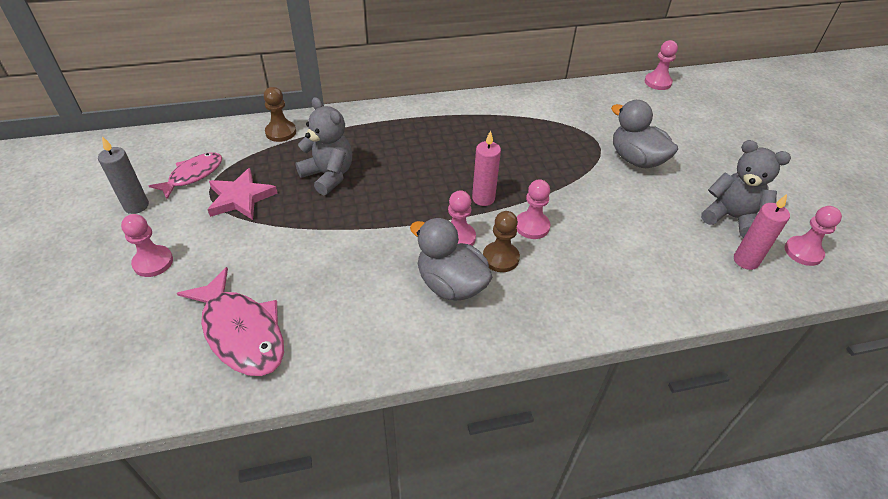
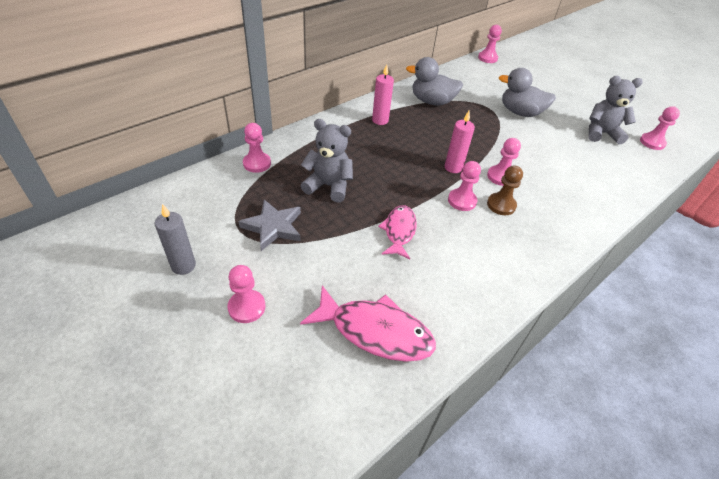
camera: 30 degrees left, 0 degrees up
(193, 175) = (212, 222): pink fish -> pink fish (399, 231)
(240, 198) = (273, 227): pink star -> grey star
(281, 132) = (257, 163): brown pawn -> pink pawn
(451, 284) = (487, 235): grey duck -> grey duck (432, 102)
(746, 260) = (631, 157): pink candle -> pink candle (380, 120)

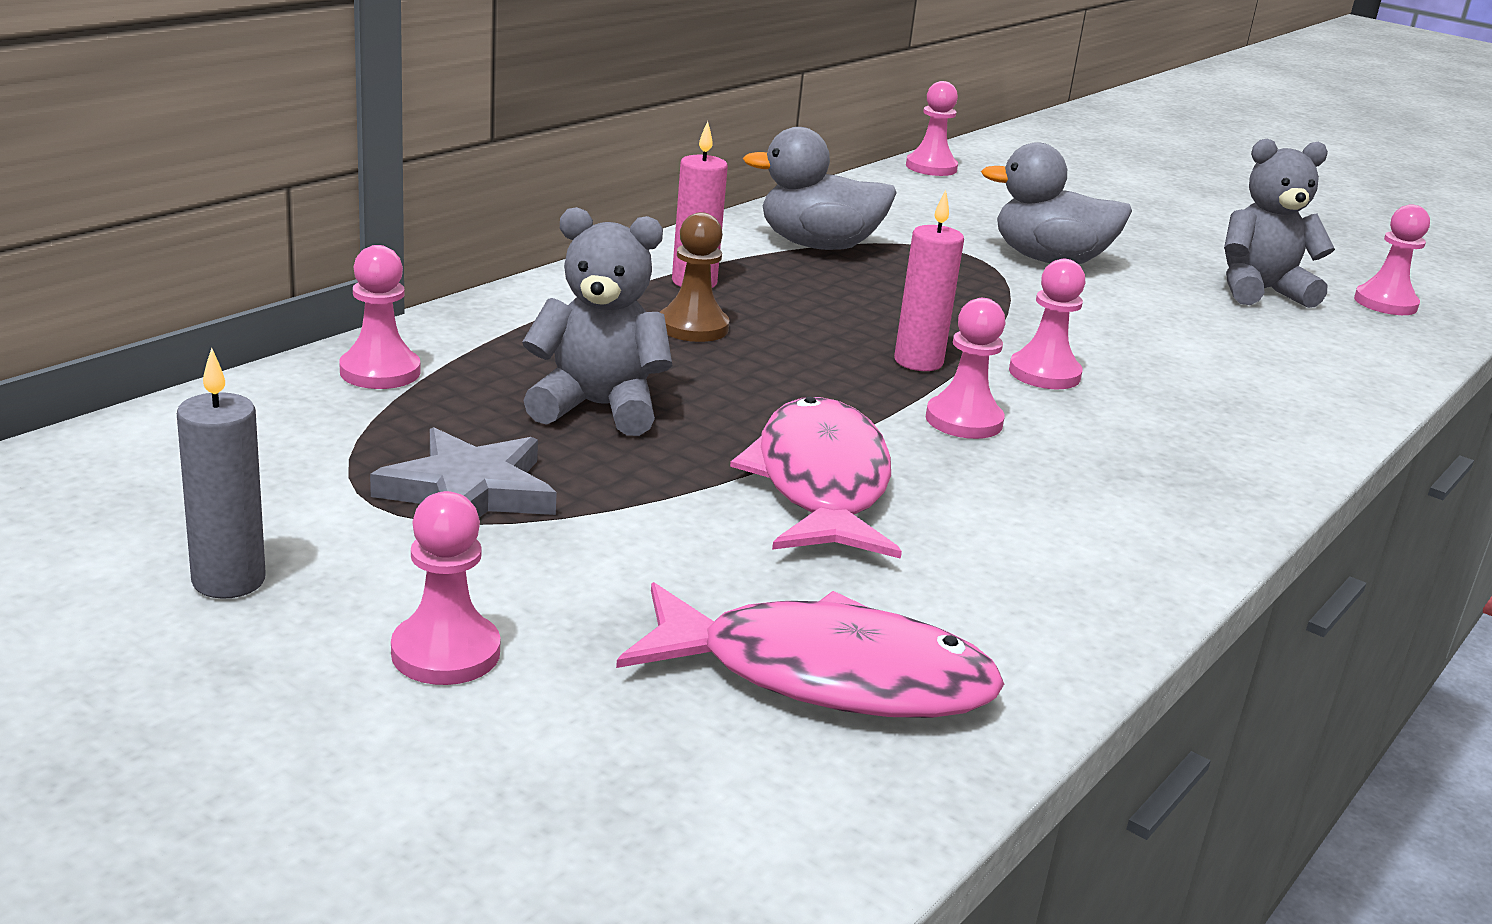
camera: 10 degrees left, 20 degrees down
(399, 231) = (820, 483): pink fish -> pink fish, size x1.56
(501, 205) = (1066, 424): brown pawn -> brown pawn (693, 327)

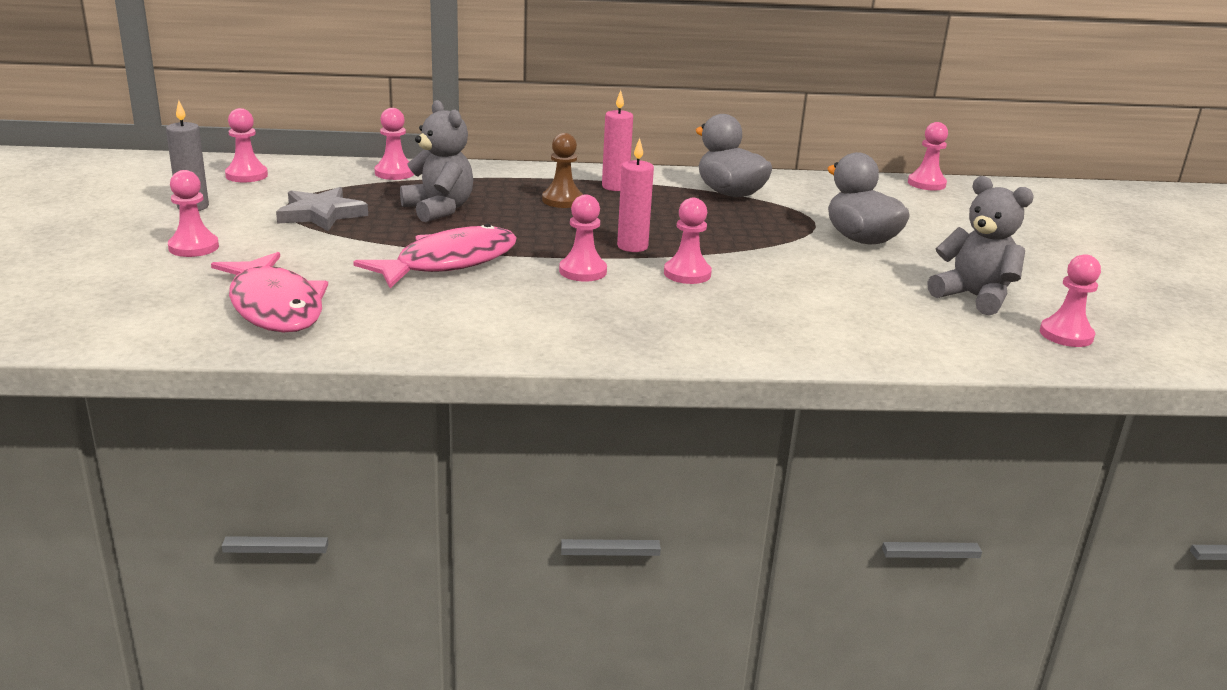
camera: 50 degrees right, 0 degrees up
(154, 477) = (246, 175): none -> pink pawn

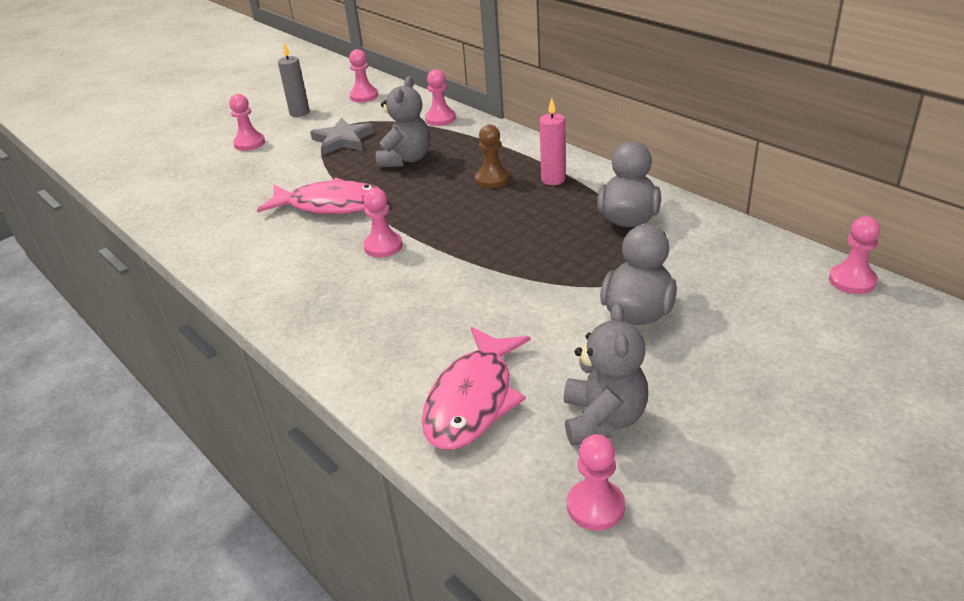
camera: 55 degrees right, 10 degrees up
(275, 306) = (205, 200): pink fish -> pink fish (473, 400)
(632, 246) = (453, 239): pink candle -> none
(687, 274) = (438, 279): pink pawn -> none

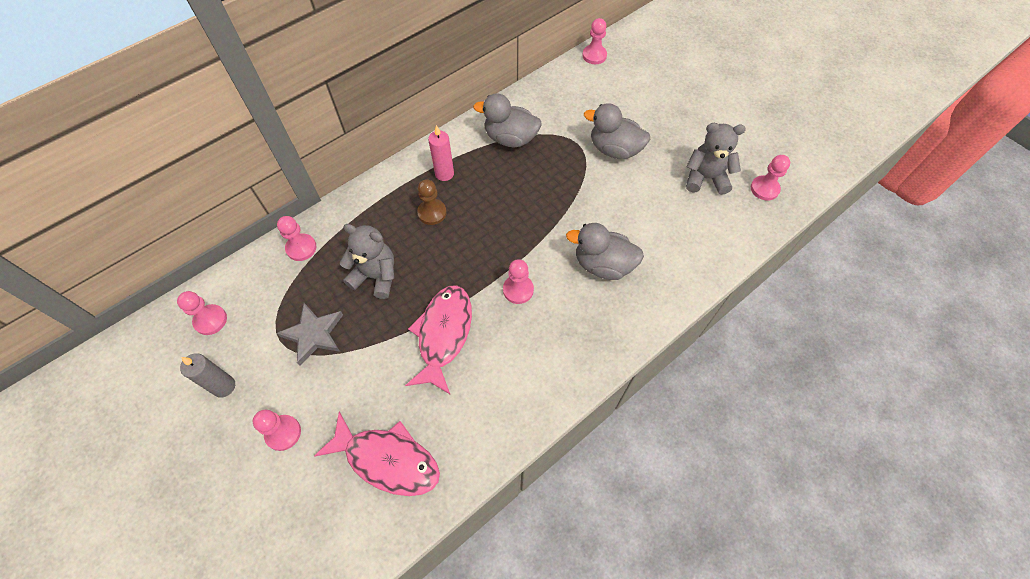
camera: 90 degrees left, 25 degrees up
(418, 310) = (603, 265): none -> grey duck
(473, 400) = (692, 236): pink fish -> pink fish (387, 459)

